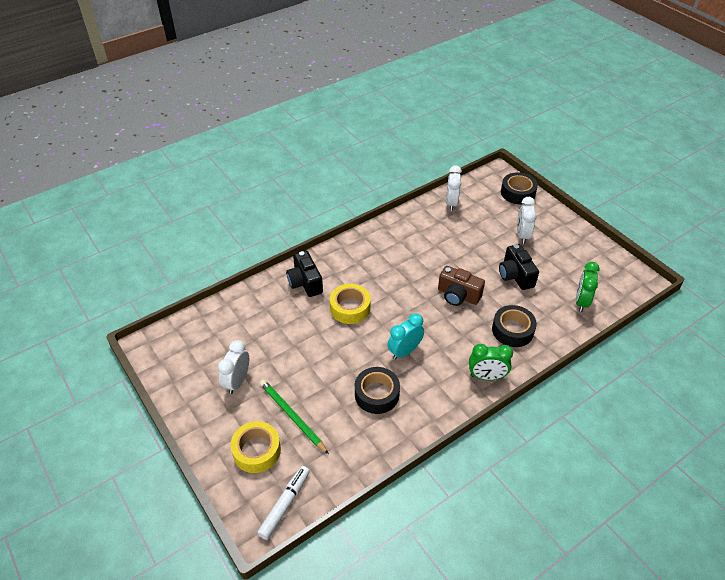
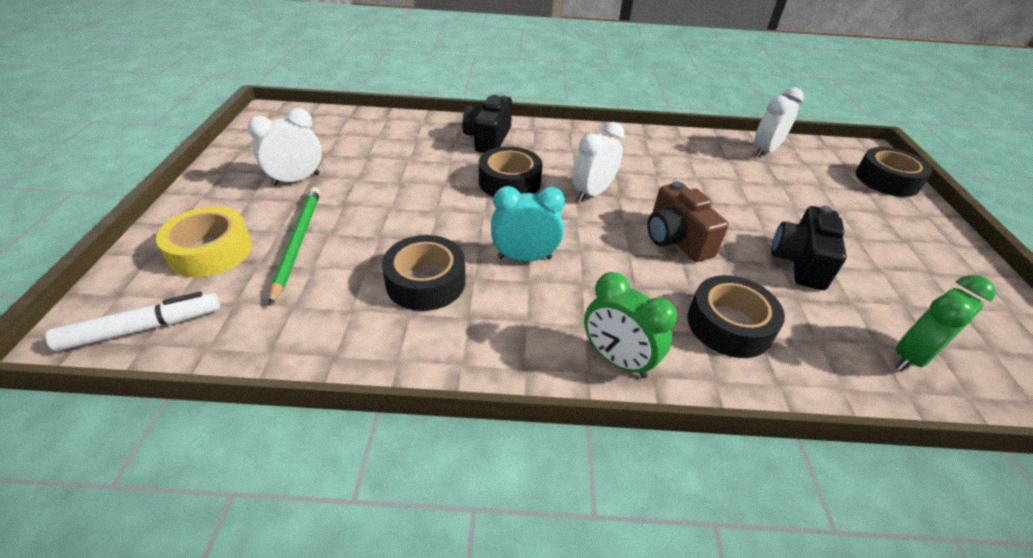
camera: 35 degrees right, 5 degrees down
(350, 308) = (509, 182): yellow tape -> black tape
(522, 235) = (855, 224): white clock -> white clock (592, 193)

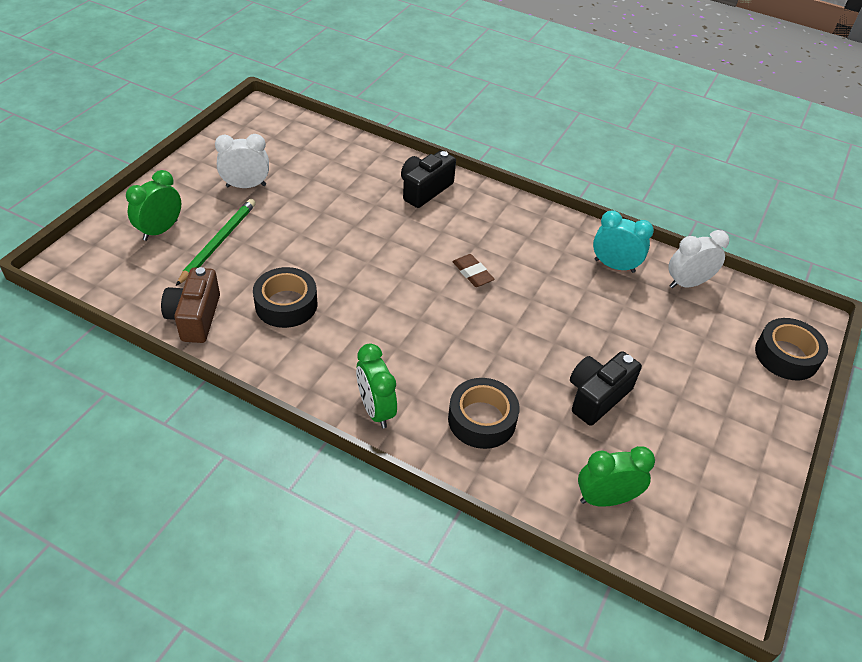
camera: 25 degrees right, 5 degrees up
(143, 328) = (99, 274): white marker -> none
(211, 251) = (160, 230): yellow tape -> green clock
(509, 182) = (410, 240): black tape -> none
(524, 258) = (370, 311): turquoise clock -> turquoise clock (614, 266)
(592, 193) = (472, 273): white clock -> brown eraser
(676, 239) = (507, 339): brown camera -> brown camera (195, 317)

